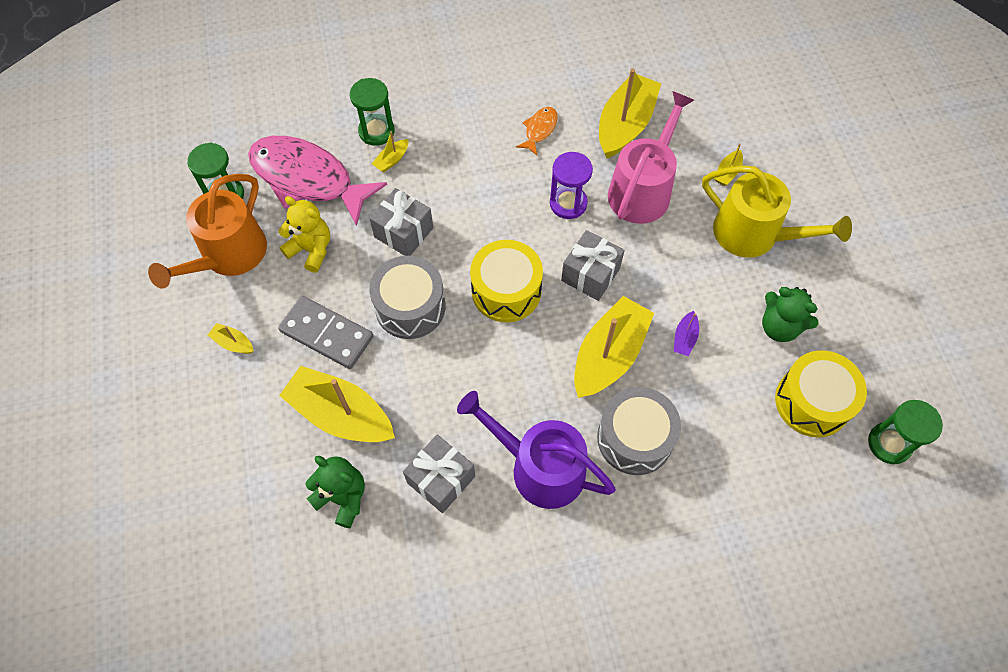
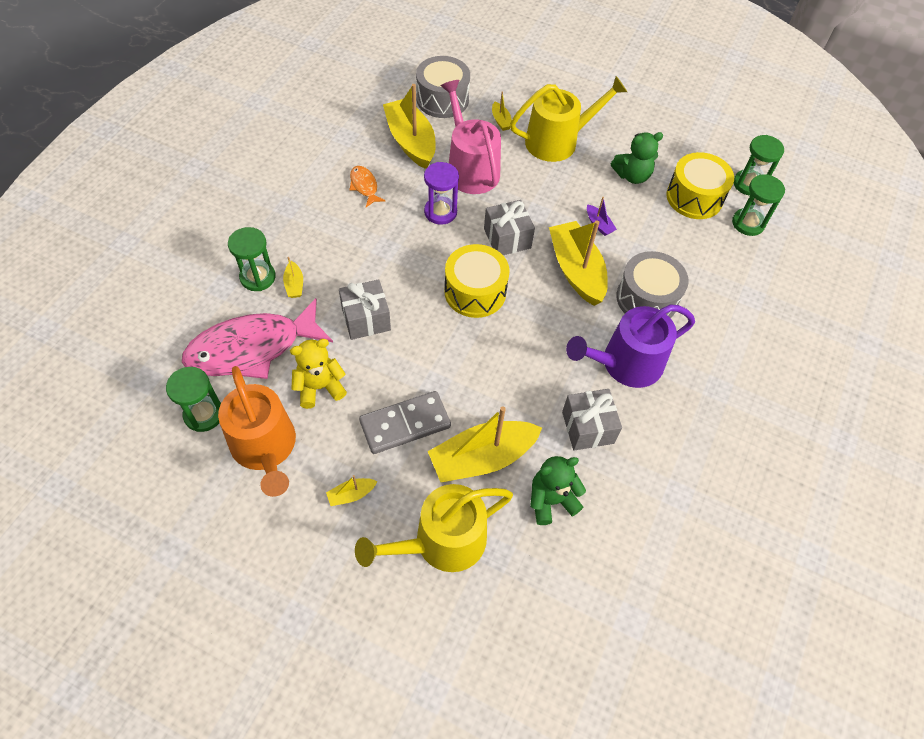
camera: 55 degrees left, 5 degrees down
(240, 438) = (442, 542): none -> yellow watering can
(410, 307) = (433, 356): grey drum -> grey drum (442, 99)
(831, 476) = (748, 223): none -> green hourglass

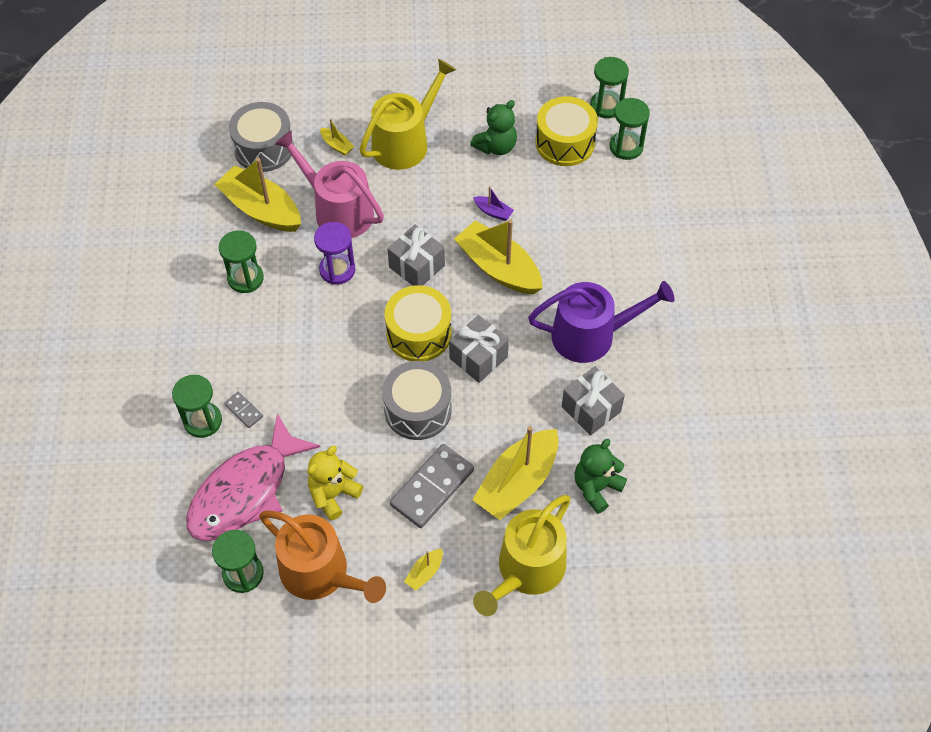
camera: 25 degrees left, 0 degrees up
(294, 285) = (243, 411): yellow boat -> grey domino
(364, 186) = (245, 278): orange fish -> green hourglass
(366, 319) = (334, 410): grey gift -> grey gift (478, 358)
(625, 364) = (591, 335): purple watering can -> purple watering can turned 135 degrees counterclockwise
(647, 298) = (576, 264): grey drum -> grey drum (418, 410)

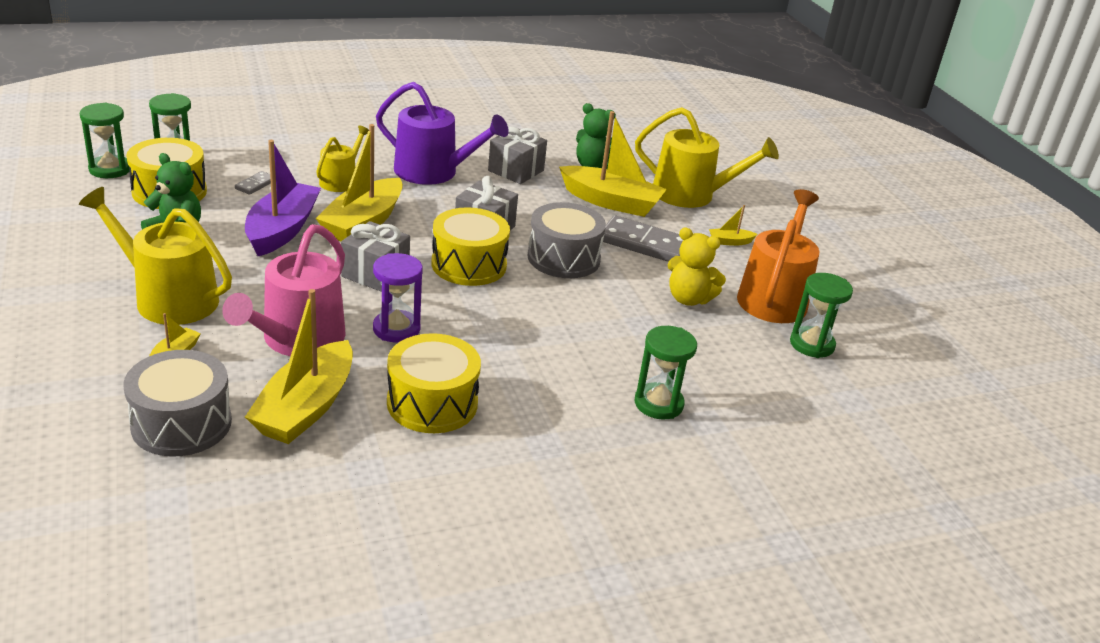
camera: 110 degrees left, 25 degrees down
(243, 411) = (627, 373): grey domino -> grey domino (255, 185)
(245, 278) = (432, 403): green hourglass -> yellow drum
(245, 491) = (724, 357): pink fish -> none
(424, 572) = (730, 242): yellow boat -> yellow boat turned 150 degrees clockwise
(493, 212) = (282, 230): purple boat -> purple boat, size x2.33
(577, 260) = (341, 181): none -> yellow watering can
(591, 335) = (433, 172): purple watering can -> purple watering can turned 135 degrees clockwise

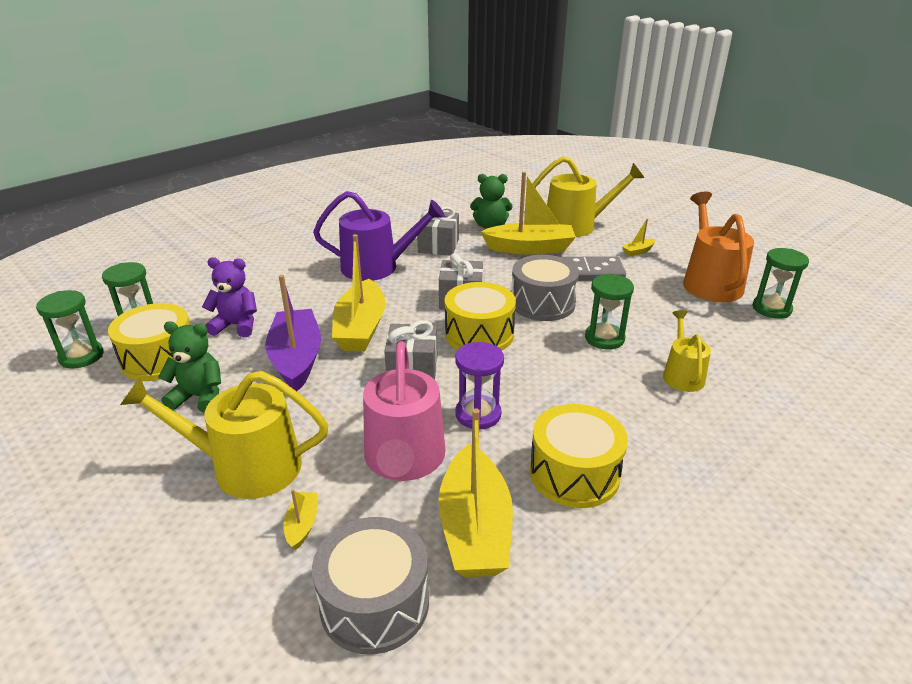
camera: 20 degrees left, 0 degrees up
(255, 185) = (236, 325): grey domino -> purple teddy bear
(341, 181) = (308, 298): yellow watering can -> yellow watering can (682, 375)
(658, 404) = (733, 398): green hourglass -> green hourglass (604, 338)
(688, 299) = (659, 304): yellow teddy bear -> none

